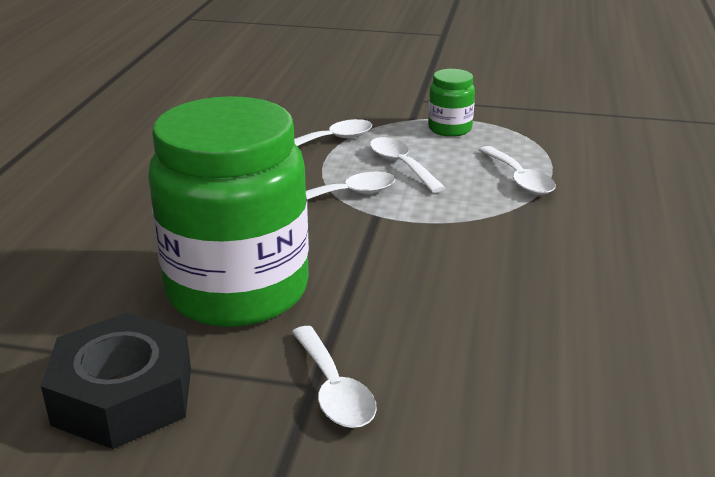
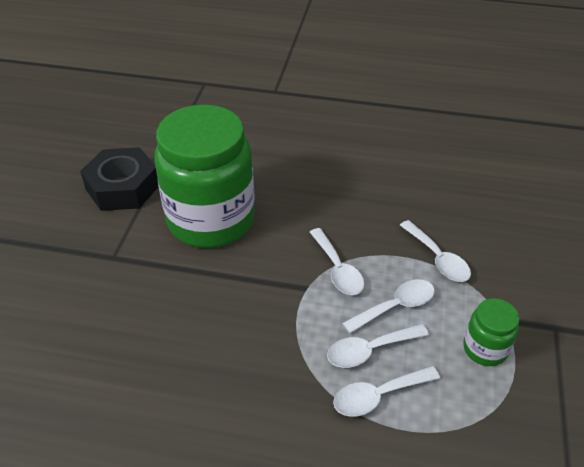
camera: 90 degrees right, 15 degrees up
(333, 389) = (107, 266): white spoon -> white spoon (370, 350)

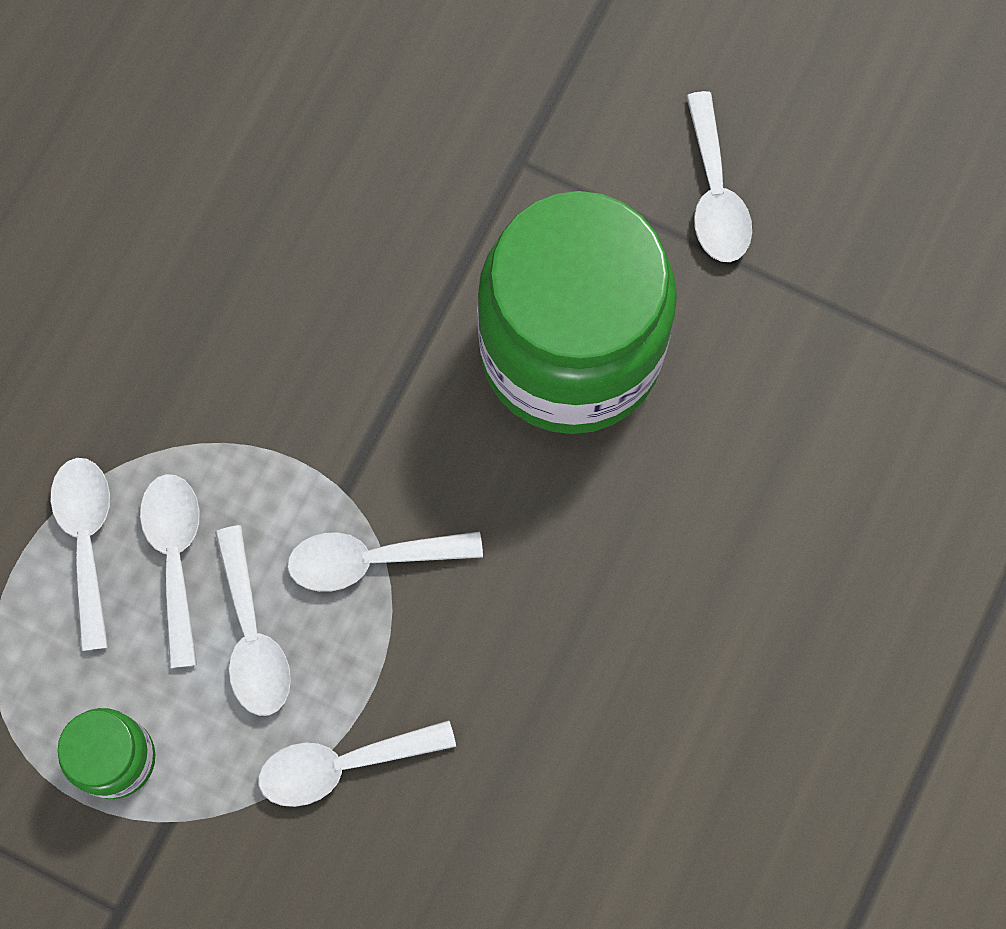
camera: 105 degrees right, 30 degrees up
(122, 187) = (714, 193): black nut -> white spoon

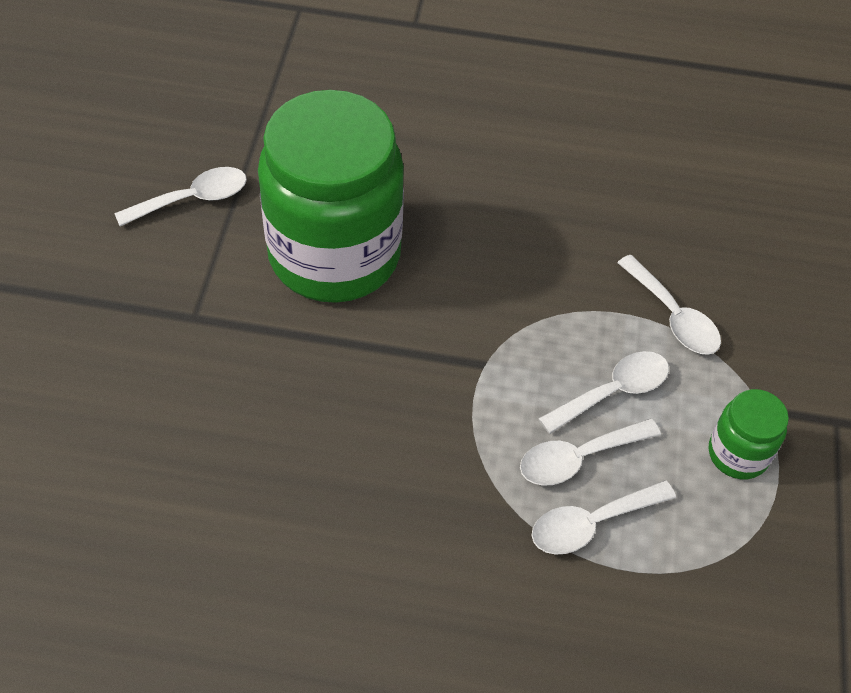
camera: 110 degrees left, 20 degrees down
(371, 559) = (528, 334): white spoon -> none

